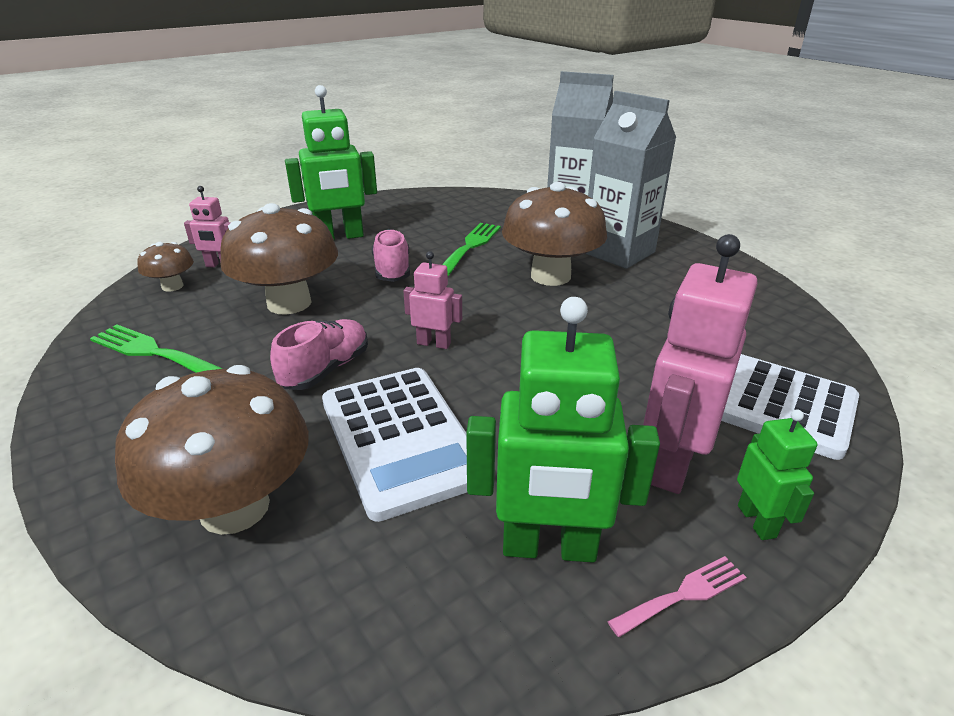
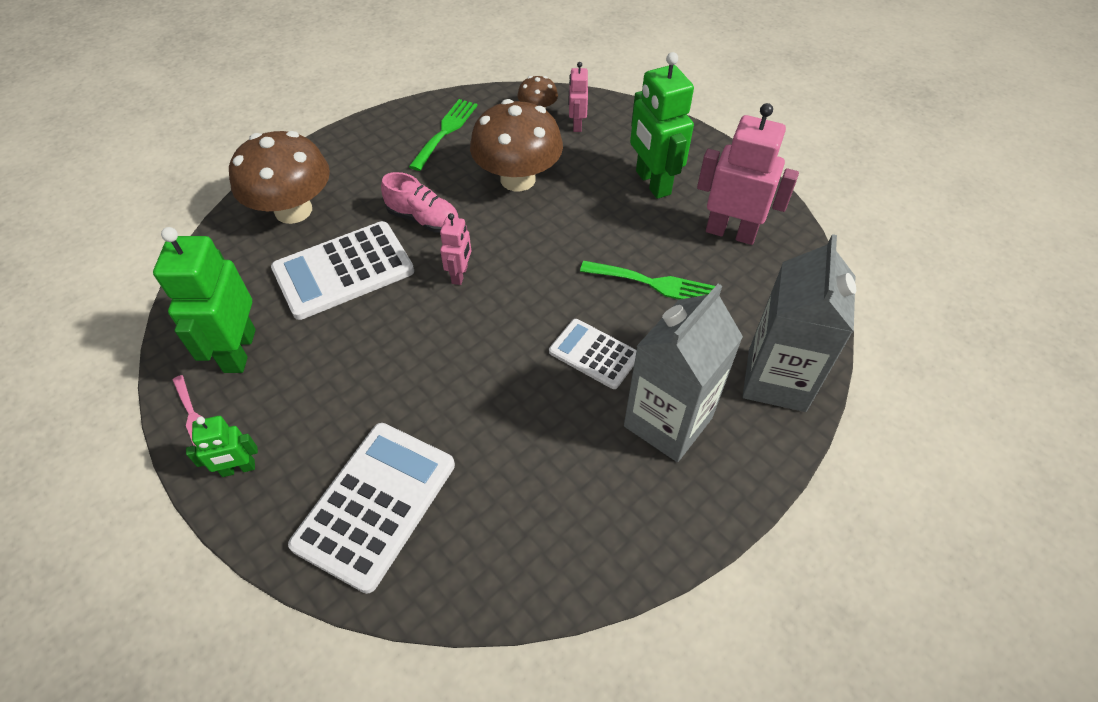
camera: 85 degrees right, 20 degrees up
(392, 270) = (587, 231): pink shoe -> none
(550, 276) = (594, 354): brown mushroom -> white calculator
(672, 464) = (300, 425): pink robot -> pink robot (730, 232)

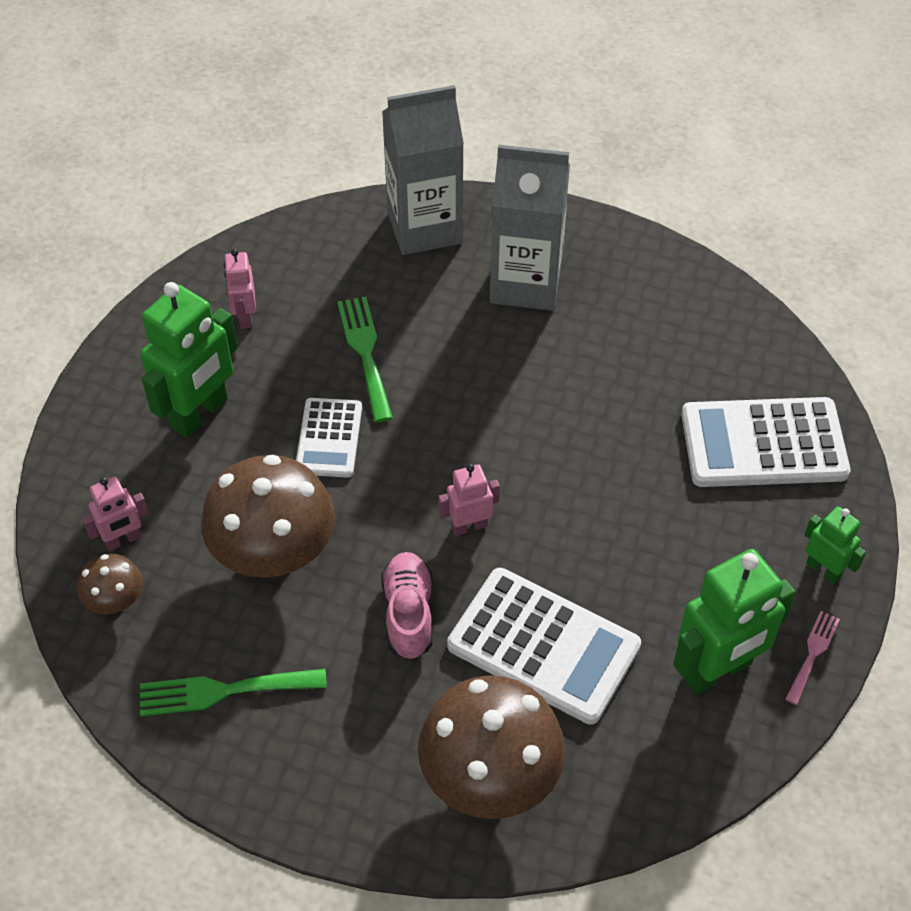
camera: 120 degrees left, 0 degrees up
(594, 354) = (490, 363): white calculator -> white calculator (329, 438)
(730, 232) = (245, 316): pink robot -> pink robot, size x0.53

